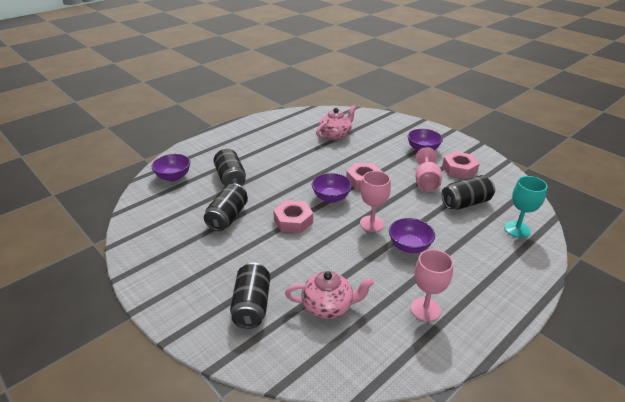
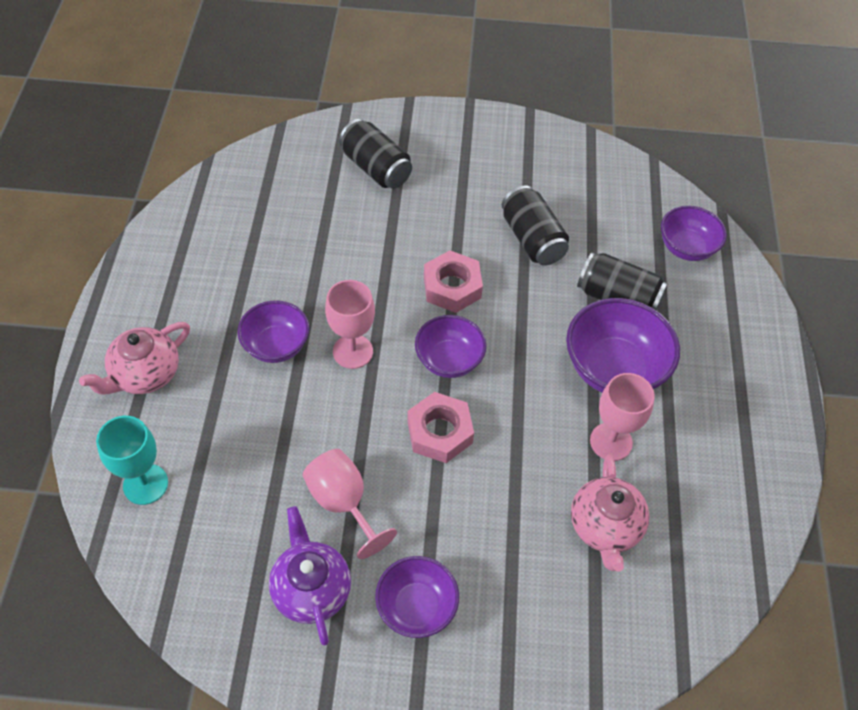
camera: 135 degrees right, 20 degrees up
(270, 162) = (614, 369): none -> purple bowl
(328, 306) = (303, 213): pink teapot -> pink teapot (145, 374)
(425, 309) = (202, 272): pink goblet -> pink goblet (611, 442)
(459, 169) = (311, 589): pink nut -> purple teapot
(466, 203) = (250, 493): black can -> none

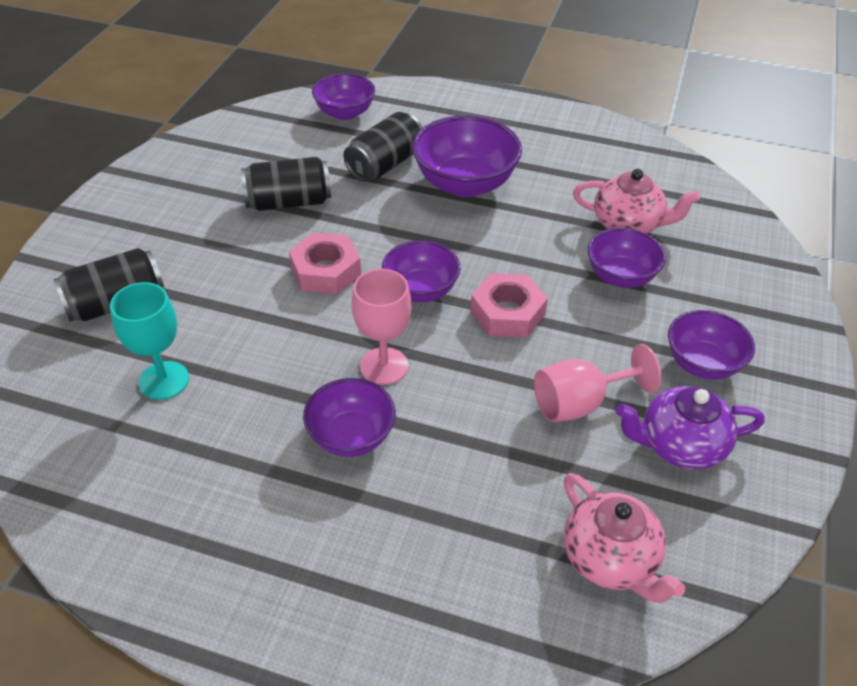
camera: 75 degrees left, 10 degrees down
(145, 374) = (349, 590): pink teapot -> pink teapot (610, 559)
(145, 484) = (525, 602): turquoise goblet -> turquoise goblet (164, 380)
(520, 525) = (621, 276): none -> purple bowl
(611, 442) = (542, 203): pink goblet -> none

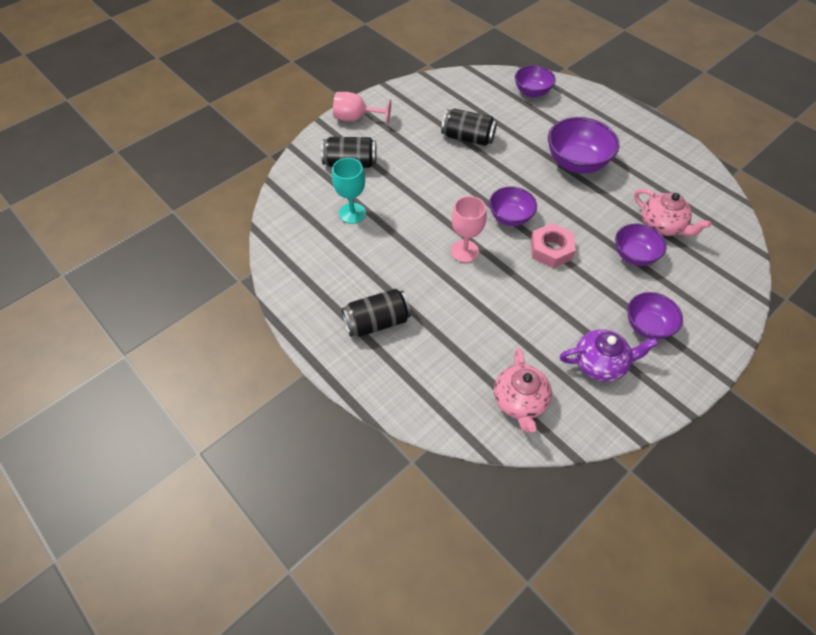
camera: 30 degrees right, 10 degrees up
(326, 271) = (465, 186): pink nut -> none
(351, 436) = (426, 281): purple bowl -> none
(385, 164) = (536, 133): black can -> black can (377, 322)
(580, 403) = (558, 316): pink goblet -> pink goblet (356, 118)
(680, 445) = (600, 364): purple teapot -> purple teapot turned 150 degrees clockwise

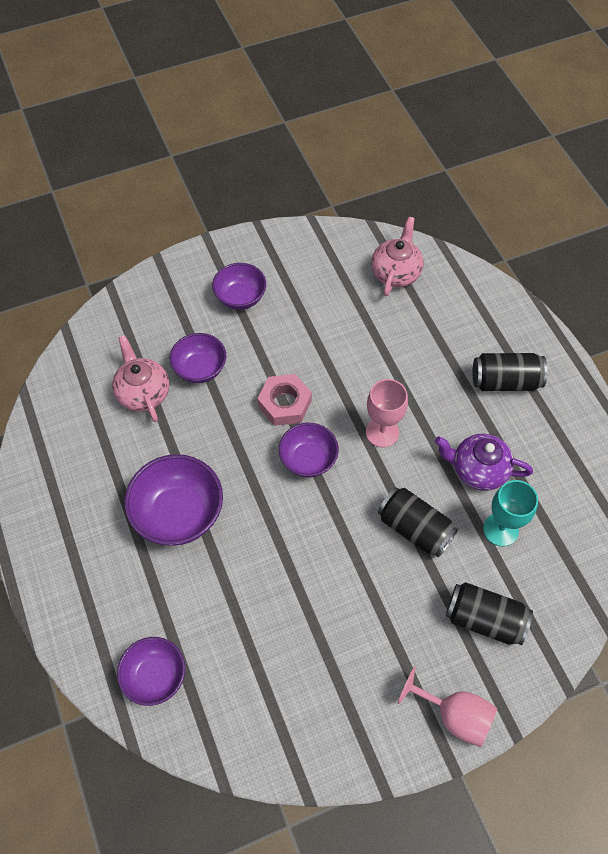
camera: 160 degrees left, 5 degrees up
(467, 138) = (300, 611): black can -> black can (415, 528)
(600, 364) = (307, 280): purple teapot -> purple teapot (478, 470)

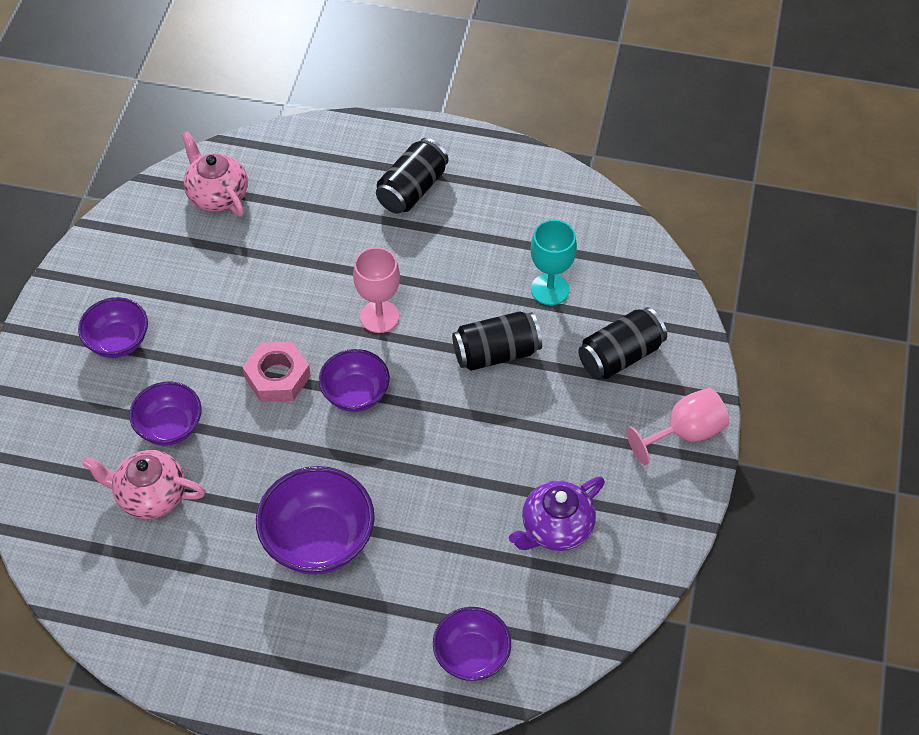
camera: 55 degrees left, 5 degrees down
(478, 470) = (480, 268): purple teapot -> purple teapot (556, 528)

